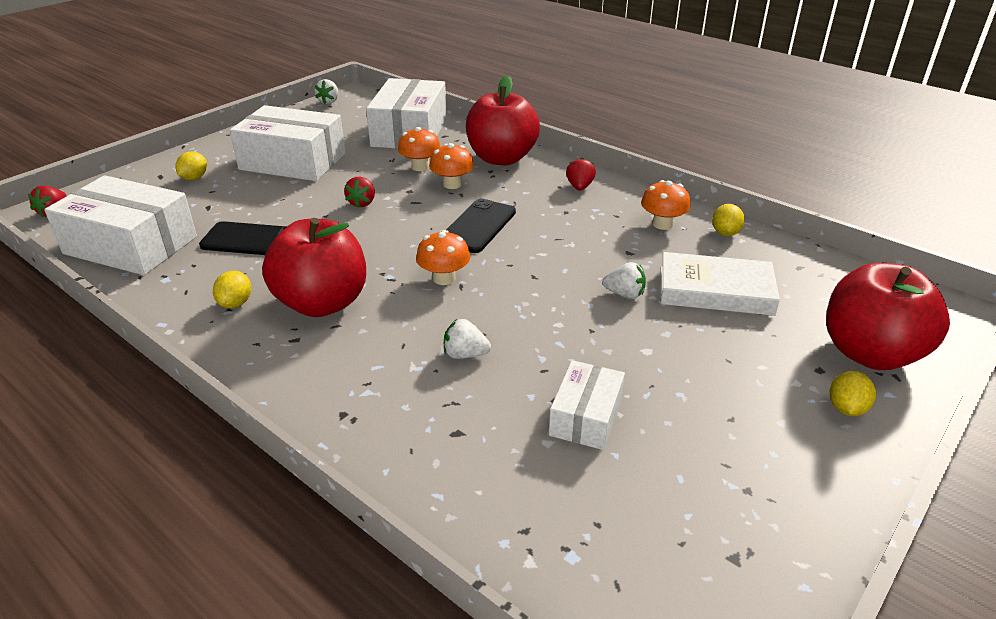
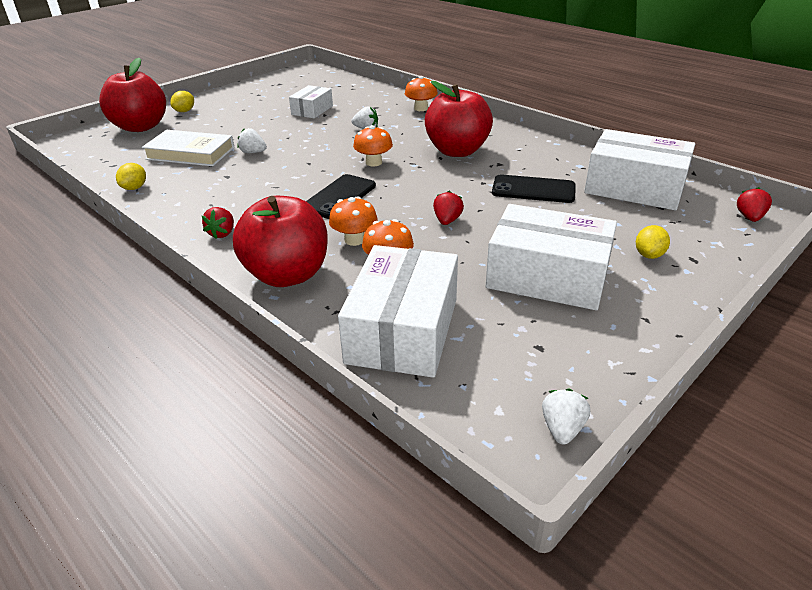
camera: 175 degrees left, 0 degrees up
(236, 303) = (516, 151): yellow lemon -> none
(662, 224) = (178, 196): orange mushroom -> orange mushroom (421, 108)

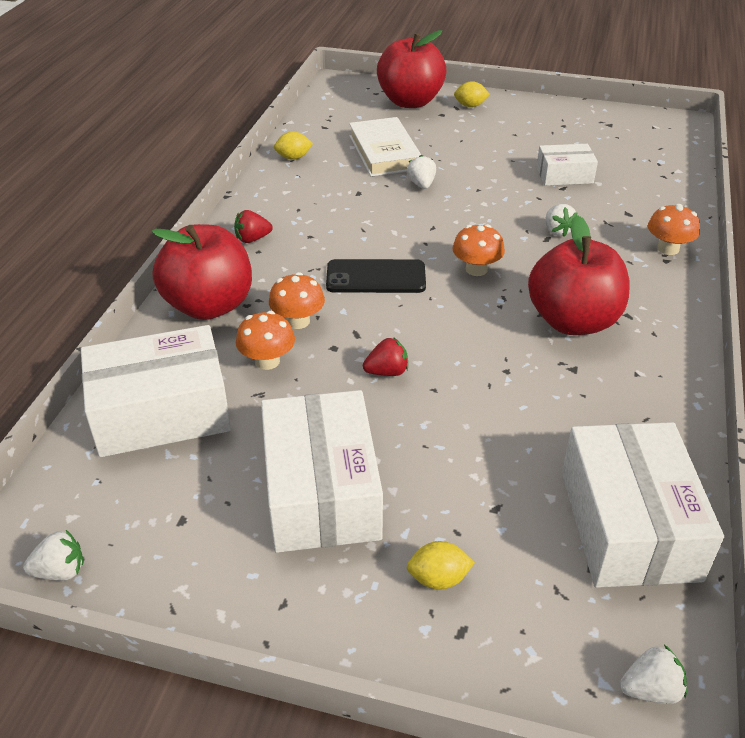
camera: 60 degrees right, 5 degrees up
(533, 190) = (527, 421): black phone -> none
(749, 217) = (650, 689): red strawberry -> white strawberry

